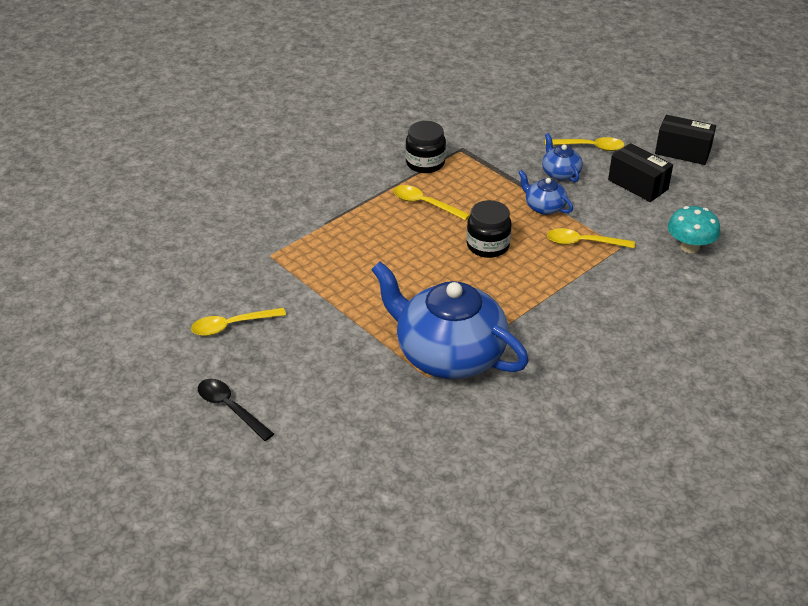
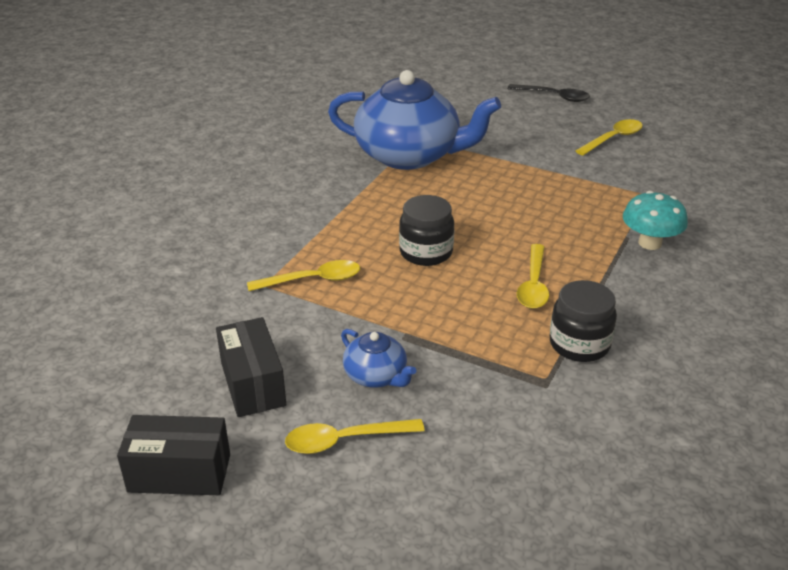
camera: 160 degrees right, 5 degrees down
(425, 204) = (533, 285): yellow spoon -> yellow spoon turned 90 degrees clockwise
(544, 207) = (379, 316): blue teapot -> none
(638, 184) = (253, 384): black box -> black box turned 45 degrees clockwise
(689, 247) = (175, 304): turquoise mushroom -> turquoise mushroom (649, 243)

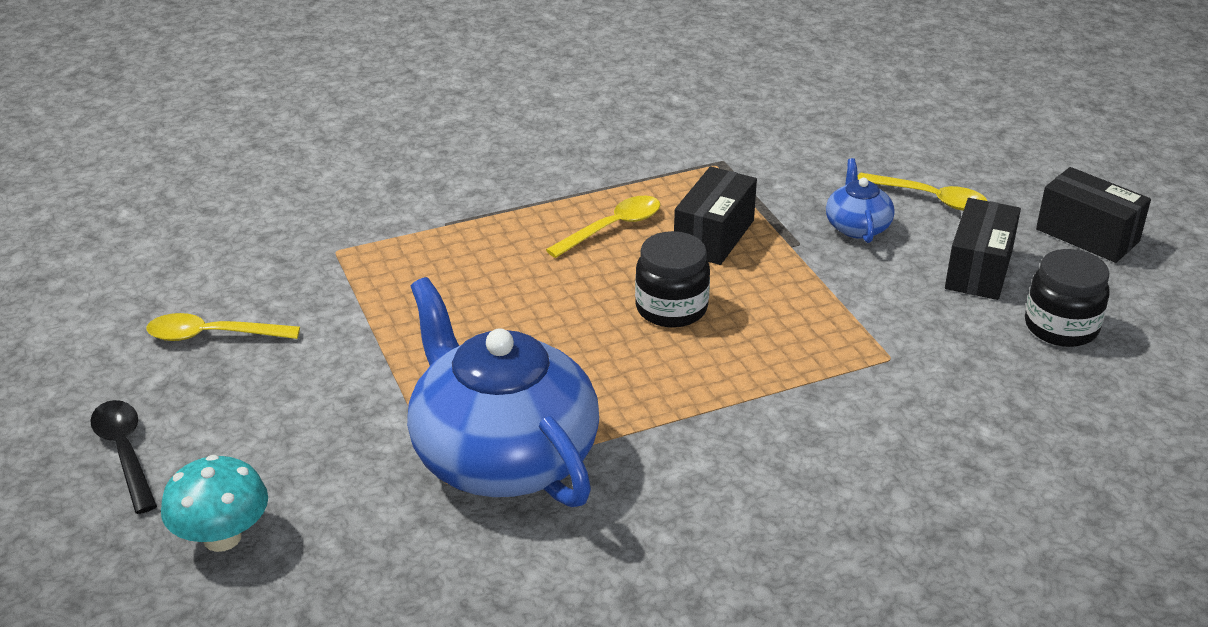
camera: 140 degrees left, 0 degrees up
(313, 280) = (831, 338): yellow spoon -> none
(464, 313) = (714, 236): none -> black box
(579, 344) = (651, 171): black jar -> black jar (1061, 327)
(649, 243) = (437, 209): turquoise mushroom -> turquoise mushroom (222, 537)

